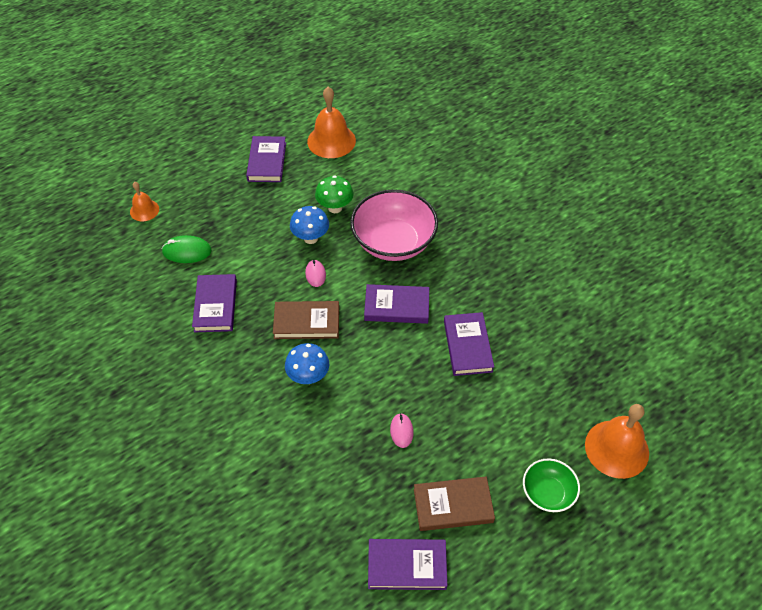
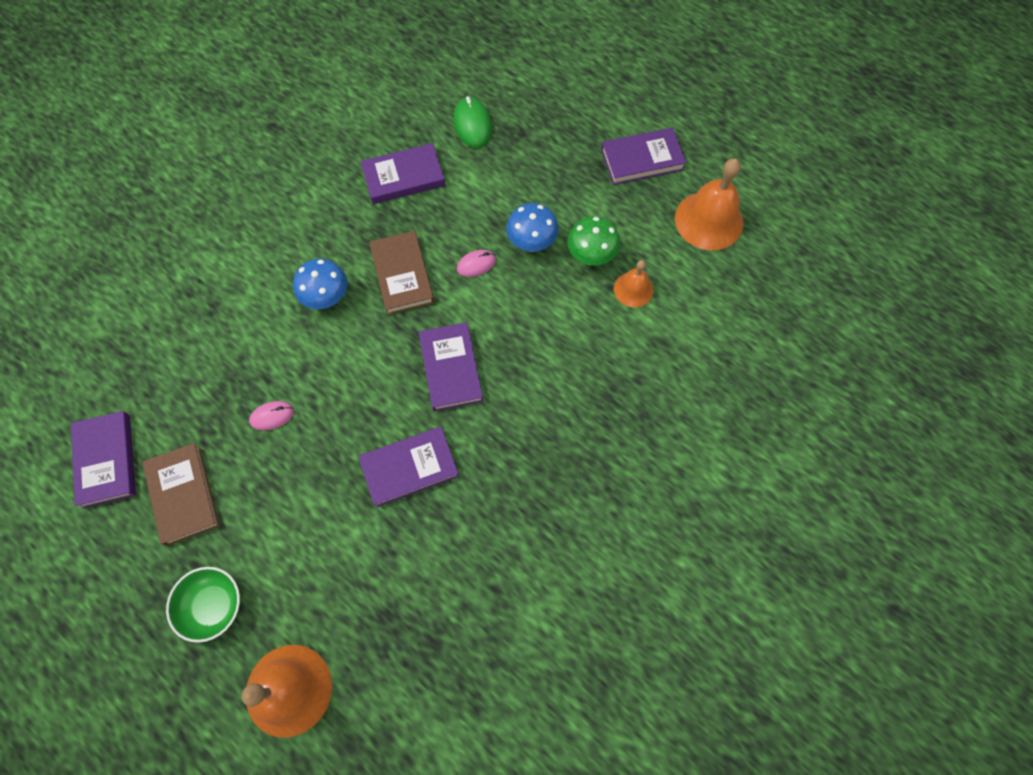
camera: 75 degrees right, 15 degrees up
(144, 210) = (520, 64): orange bell -> orange bell (633, 289)
(393, 242) = (555, 340): pink bowl -> none

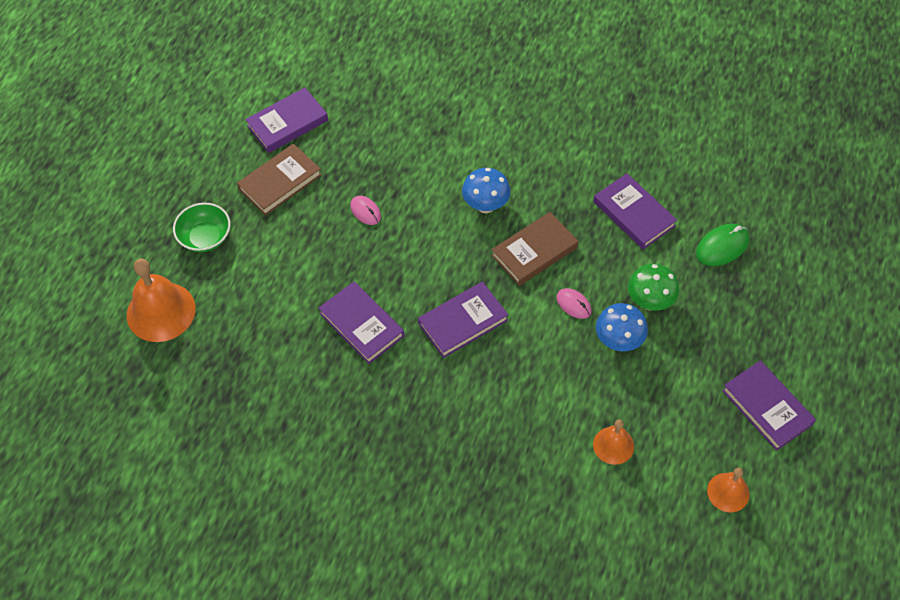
camera: 70 degrees right, 10 degrees down
(591, 256) = (630, 396): green mushroom -> green mushroom (650, 302)
(709, 220) = (728, 492): orange bell -> orange bell, size x0.56

